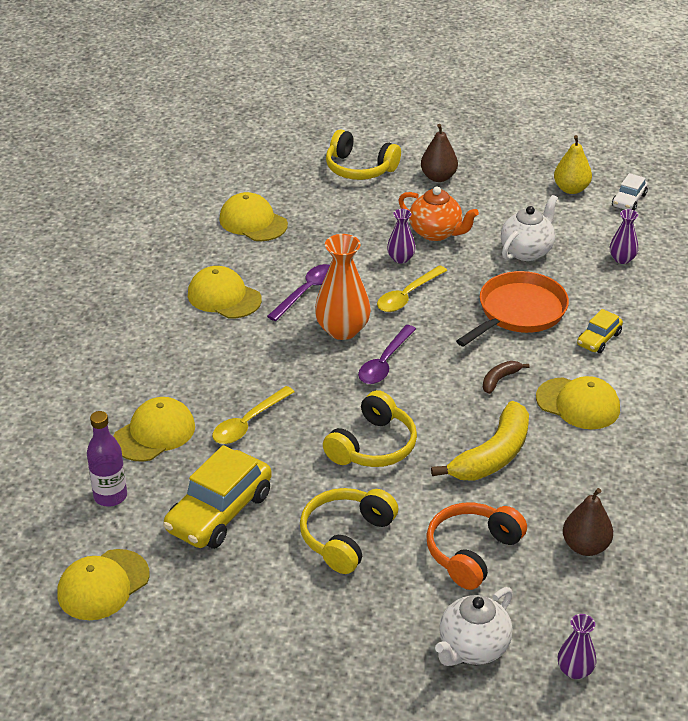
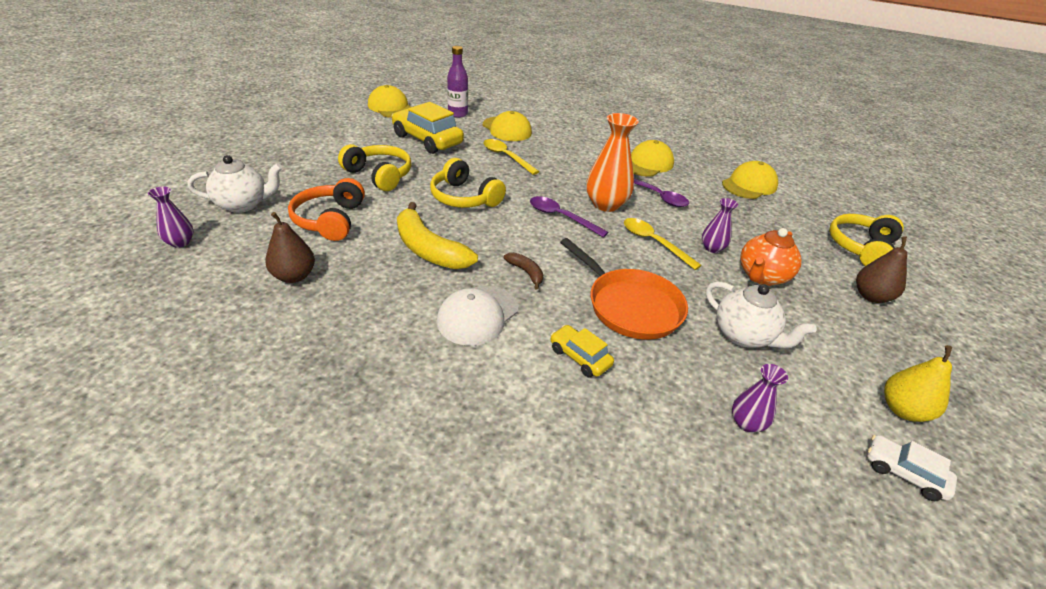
camera: 95 degrees right, 0 degrees up
(472, 552) = (330, 220): orange headphones -> orange headphones turned 135 degrees counterclockwise
(472, 648) = (243, 204): white teapot -> white teapot turned 120 degrees clockwise
(578, 404) = (477, 315): yellow cap -> white cap

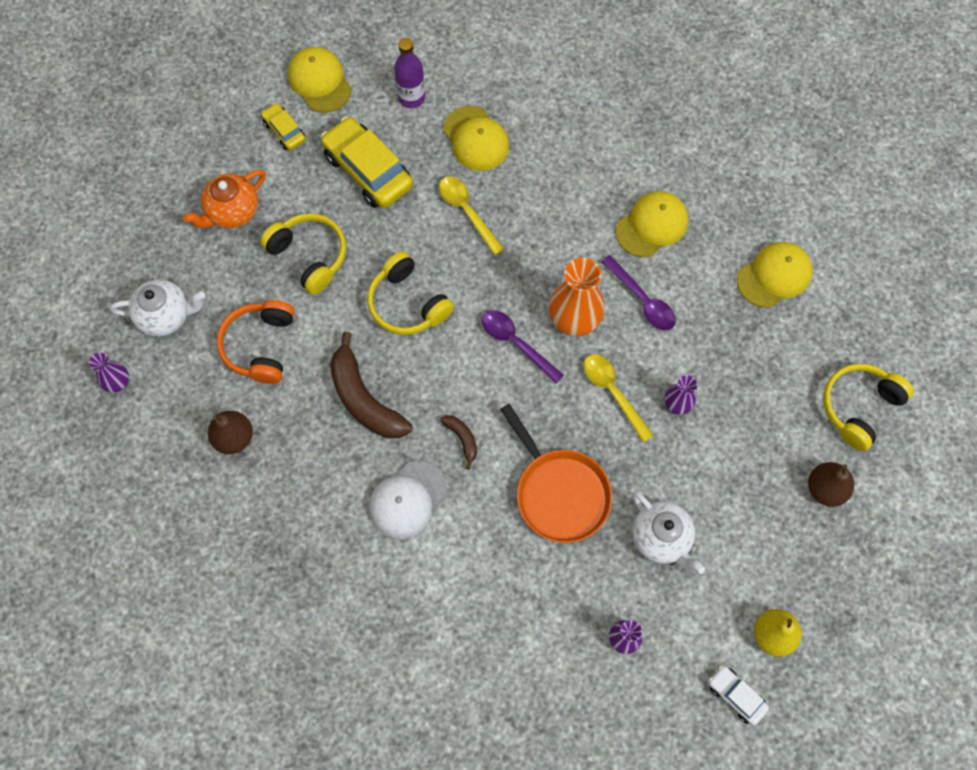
camera: 10 degrees right, 30 degrees up
(428, 249) = (364, 399): yellow banana -> brown banana
(579, 357) = (495, 557): yellow car -> yellow car (284, 131)
(762, 276) = (716, 453): orange teapot -> orange teapot (232, 212)

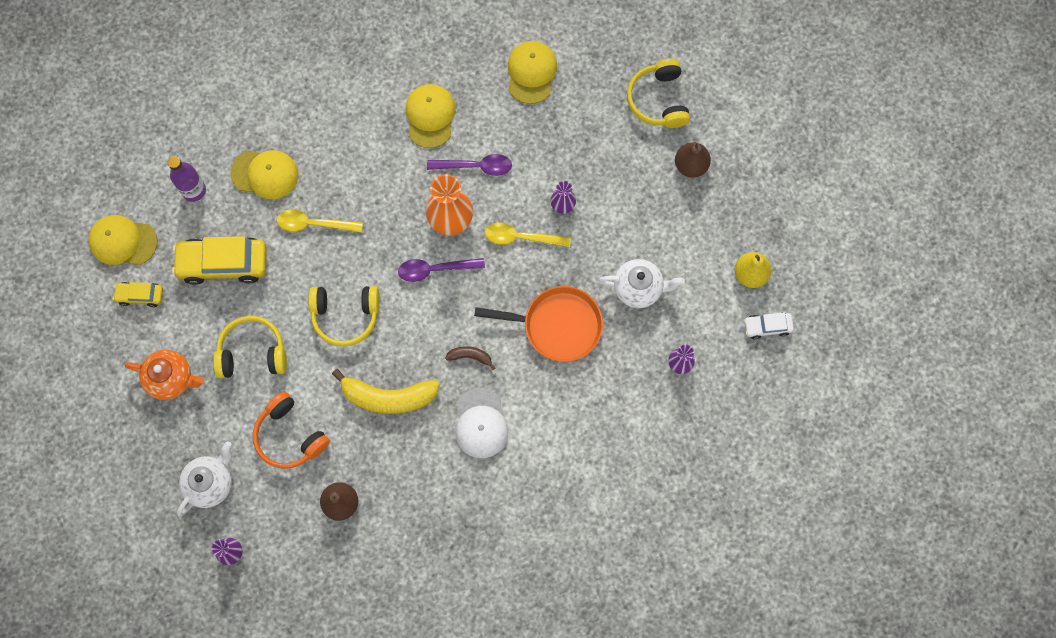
camera: 50 degrees left, 5 degrees up
(232, 212) = (171, 379): orange teapot -> orange teapot turned 75 degrees counterclockwise
(364, 399) = (388, 397): brown banana -> yellow banana

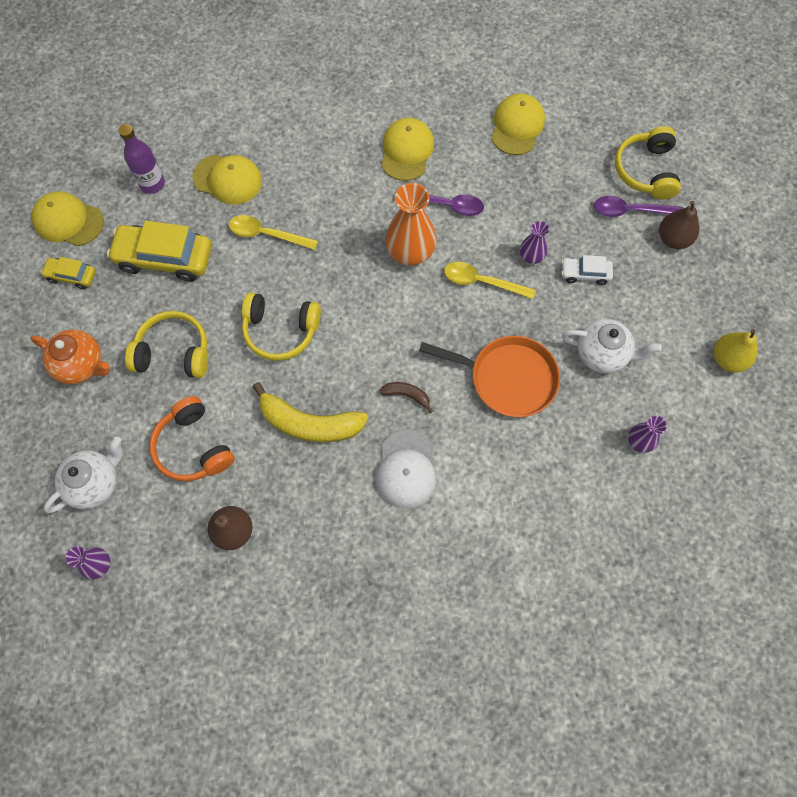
camera: 10 degrees right, 5 degrees down
(435, 269) = (385, 299): purple spoon -> purple spoon (630, 210)
(767, 327) = (742, 418): white car -> white car (585, 274)

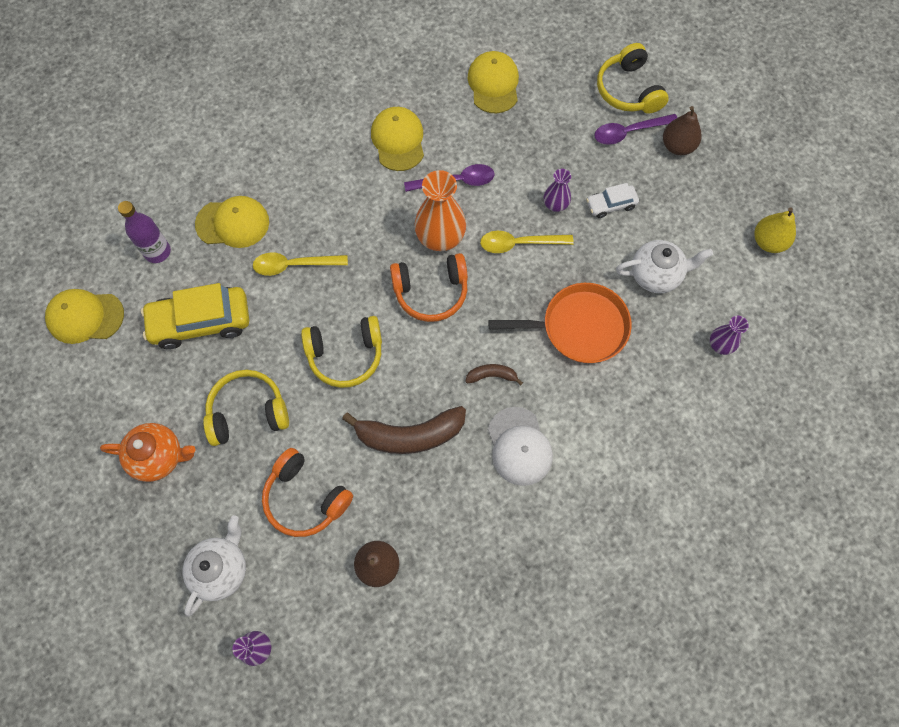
camera: 20 degrees left, 0 degrees up
(71, 276) = (112, 371): yellow car -> none
(309, 423) = (409, 435): yellow banana -> brown banana
(381, 299) = (431, 292): none -> orange headphones

